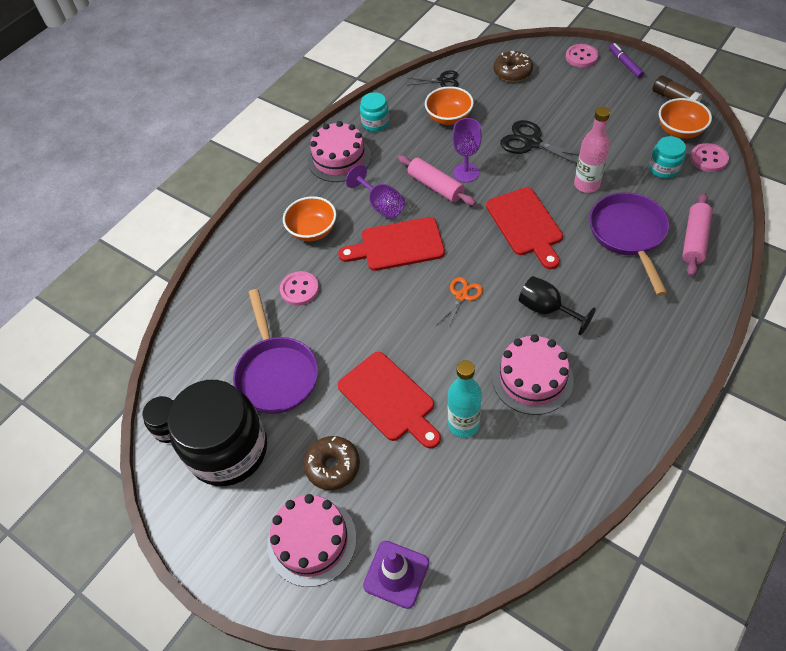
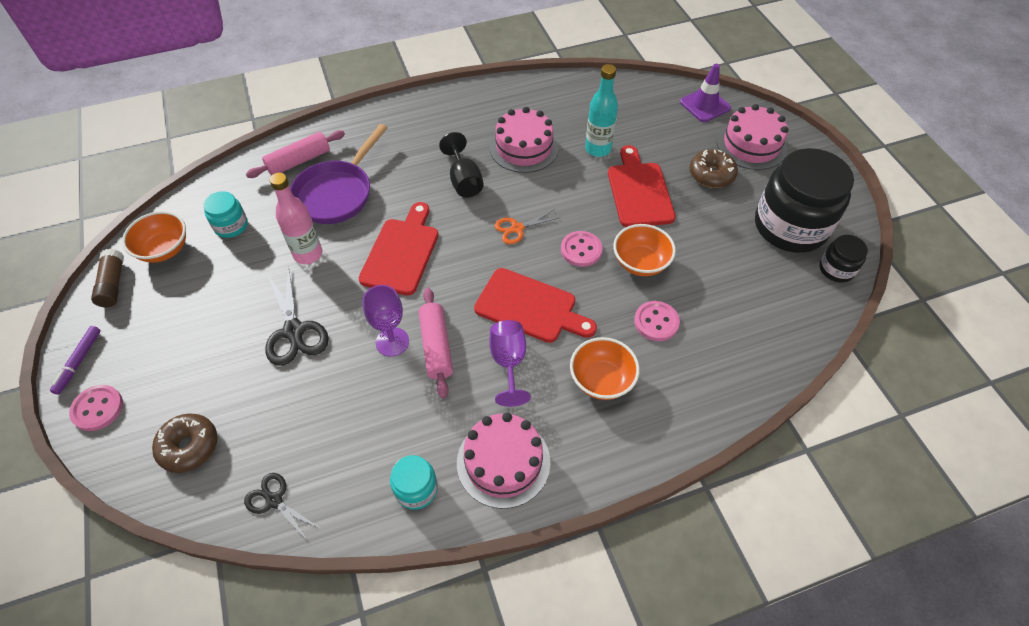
camera: 150 degrees left, 0 degrees up
(276, 373) = (721, 260): purple pan -> none
(449, 118) = (331, 430): orange bowl -> orange bowl (640, 263)
(708, 159) = (188, 210): pink button -> pink button (581, 250)

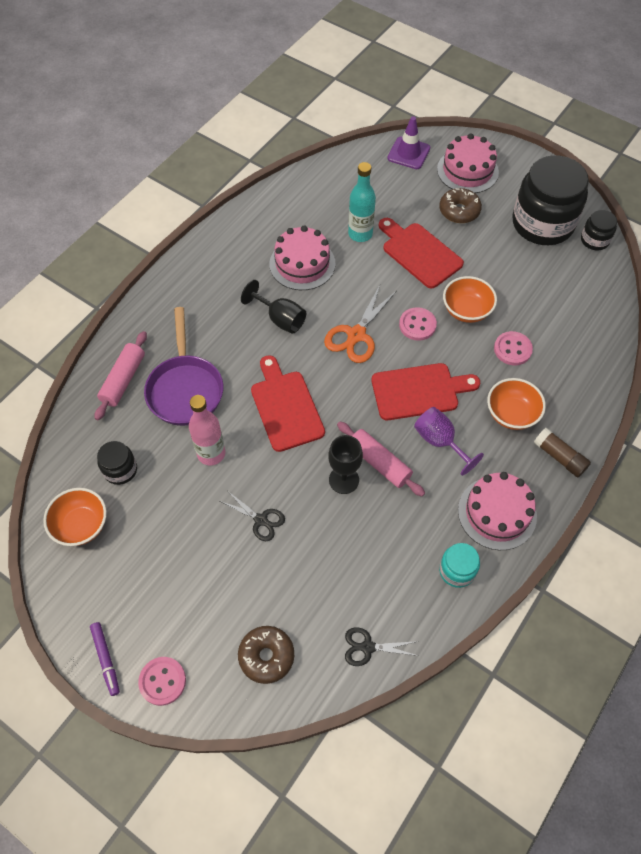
camera: 35 degrees left, 5 degrees up
(113, 284) = (66, 581): brown glue stick -> brown glue stick (559, 457)
(231, 226) = (120, 470): turquoise jar -> black jar
(294, 331) = (261, 520): black scissors -> black scissors, size x0.62
(392, 342) = (344, 480): purple goblet -> black goblet
(517, 228) = (356, 335): orange scissors -> orange scissors, size x1.62

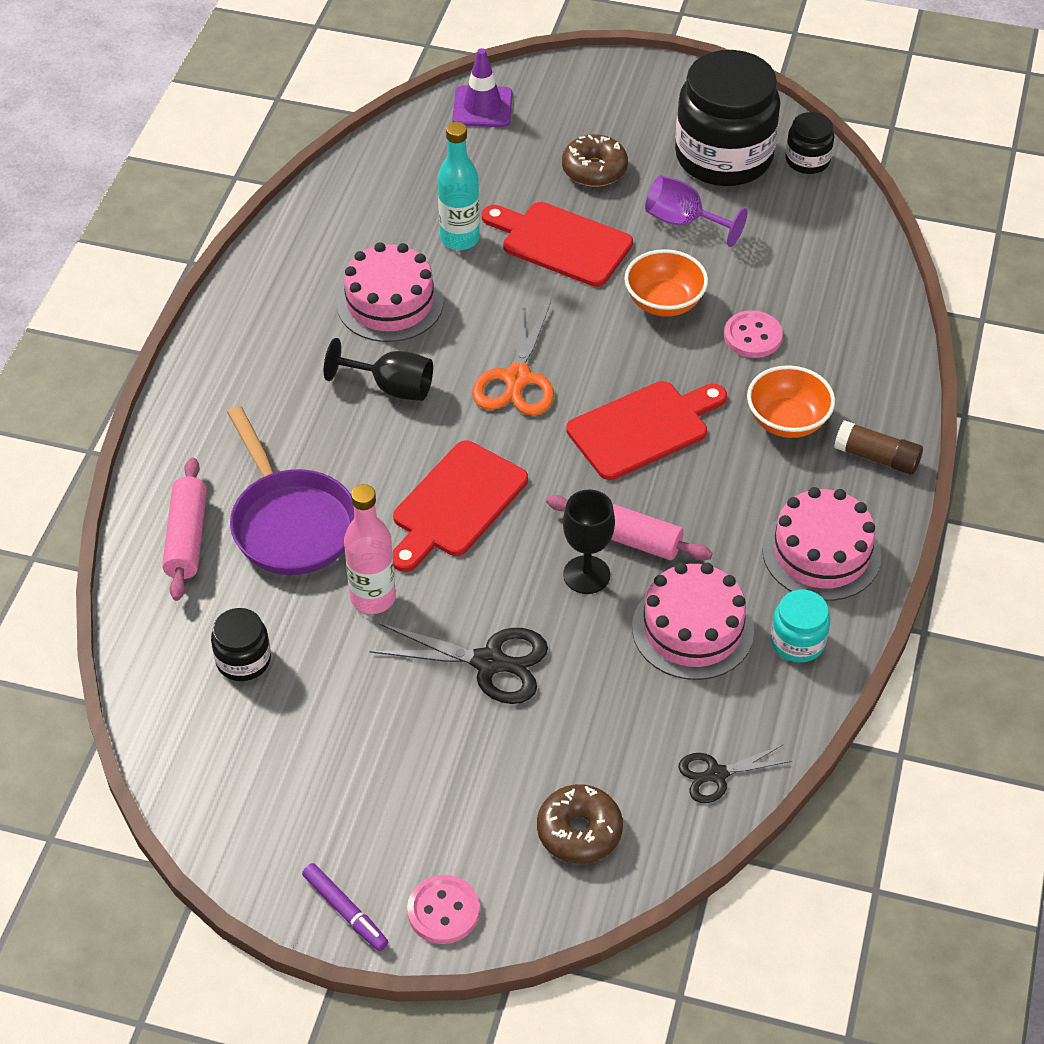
camera: 20 degrees left, 10 degrees down
(81, 525) = (219, 751): orange bowl -> none
(261, 520) = (489, 662): black scissors -> black scissors, size x1.62
(285, 407) = (456, 504): red cutting board -> red cutting board turned 105 degrees counterclockwise
(417, 325) = (601, 341): pink button -> none
(440, 441) = (702, 485): purple goblet -> purple goblet (683, 222)
(467, 170) = (582, 110): pink cake -> pink cake (692, 629)

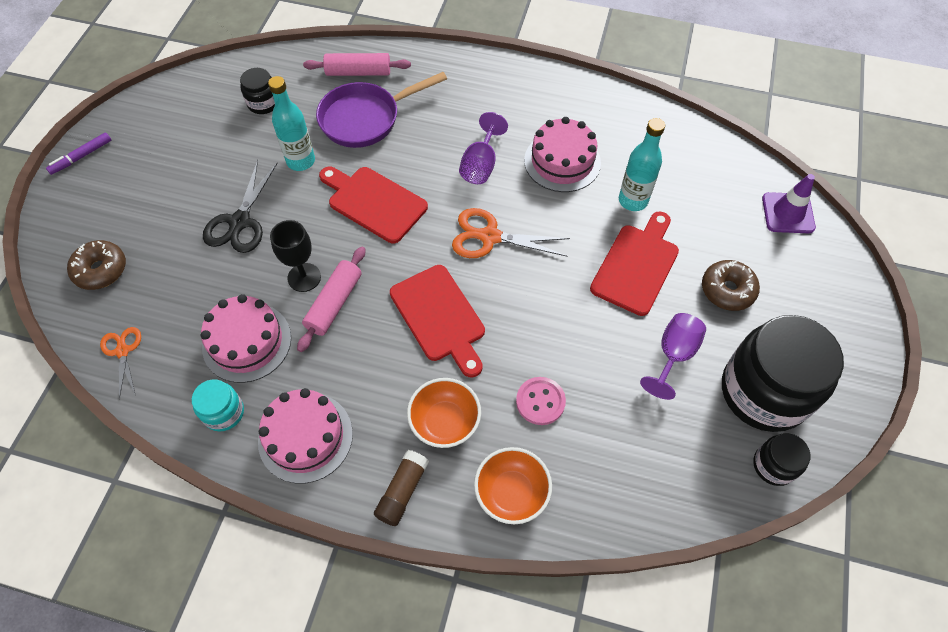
camera: 90 degrees right, 10 degrees up
(373, 598) = (301, 161): pink bottle -> turquoise bottle
(391, 387) = (481, 165): black goblet -> purple goblet
(443, 911) = (67, 201): pink button -> none
(664, 302) = (575, 336): orange bowl -> orange bowl (511, 493)
(716, 774) = (122, 351): black scissors -> orange scissors

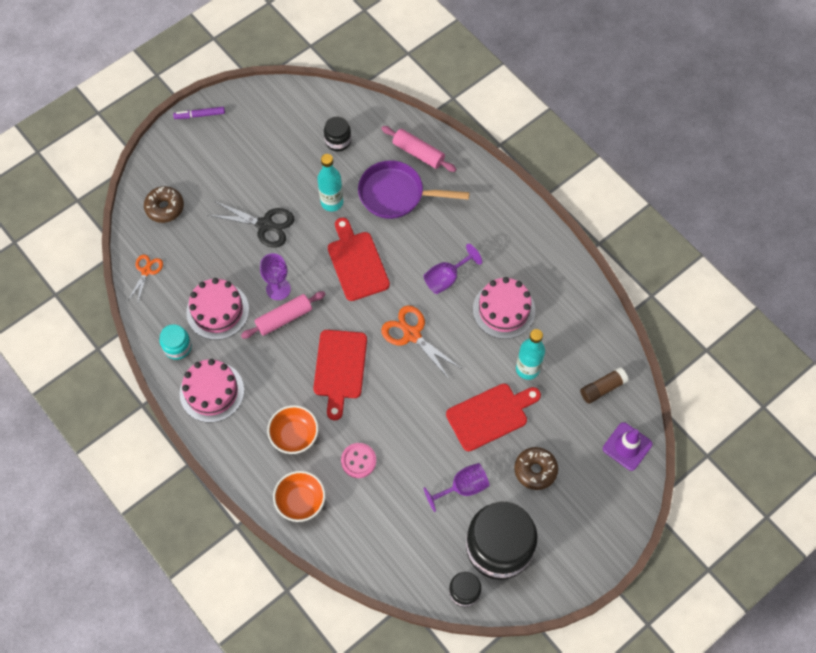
camera: 35 degrees right, 5 degrees up
(240, 222) = (265, 225): black scissors -> black scissors turned 120 degrees counterclockwise
(304, 277) = (278, 289): black goblet -> purple goblet
(402, 491) = (242, 459): brown glue stick -> brown glue stick (602, 388)

